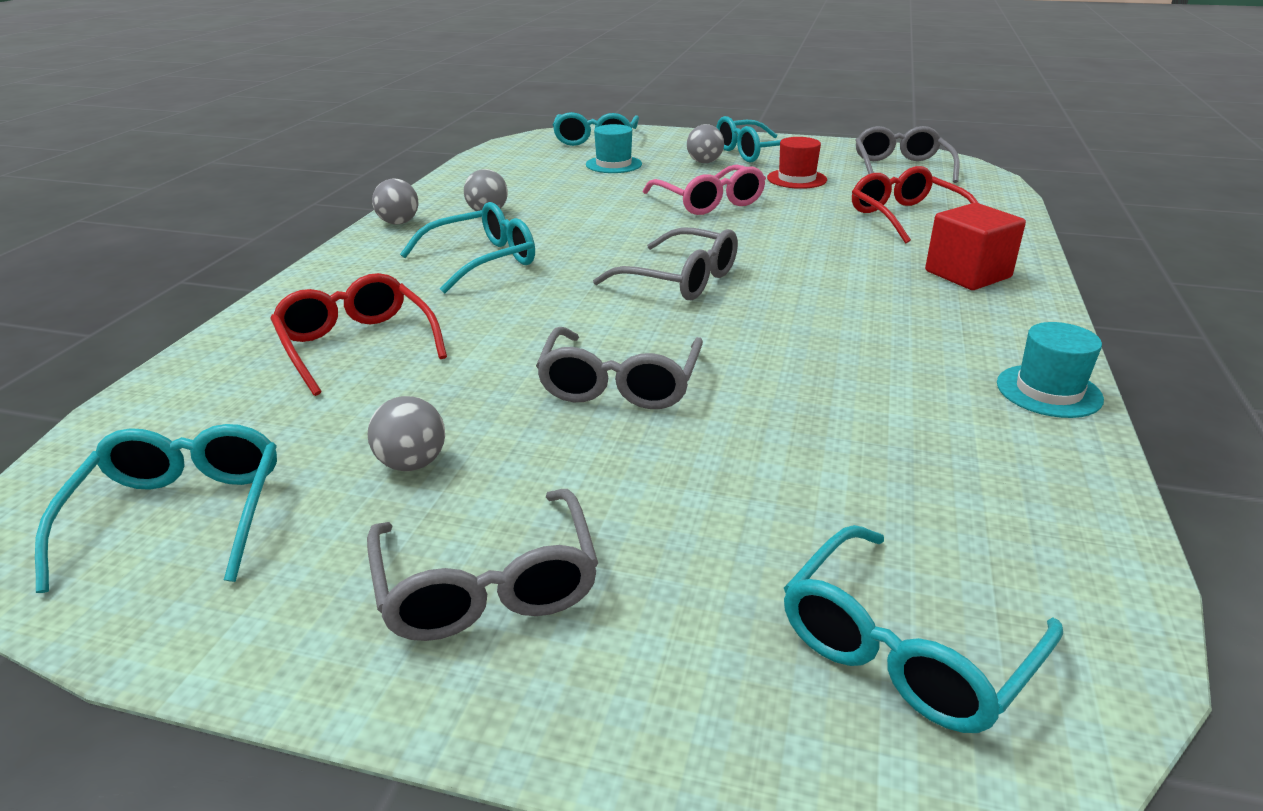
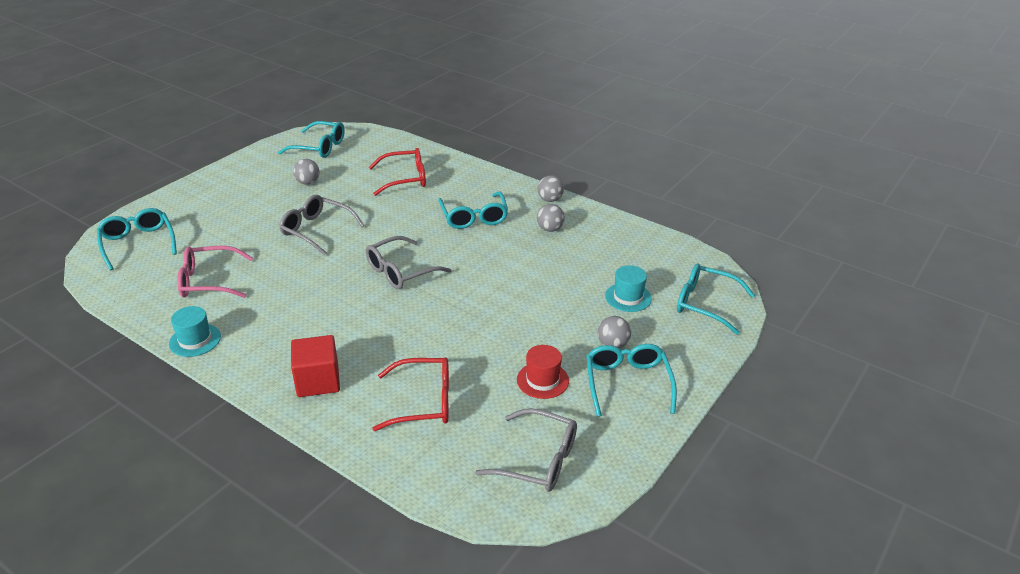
camera: 110 degrees right, 5 degrees up
(487, 585) = (237, 188): grey glasses -> none
(709, 202) = (515, 318): pink glasses -> pink glasses (208, 281)

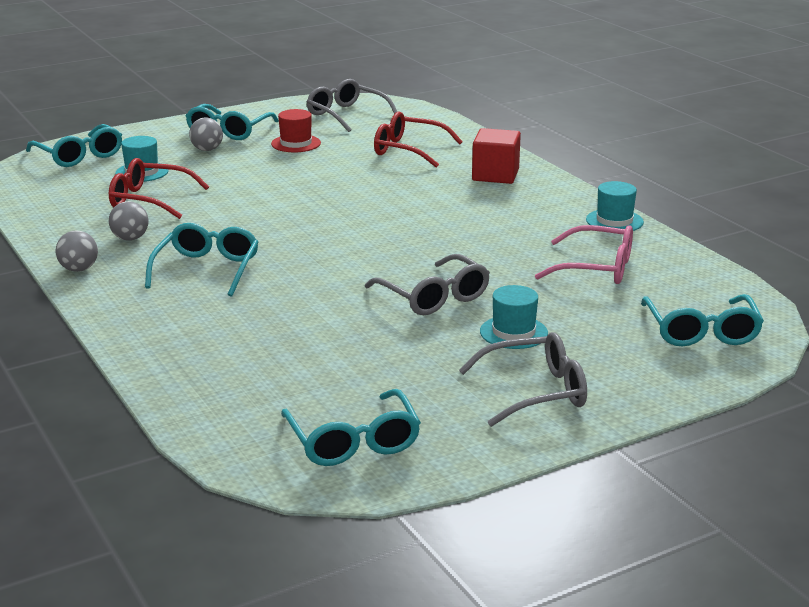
camera: 155 degrees left, 10 degrees down
(258, 217) = (513, 332): none -> turquoise hat
(308, 182) = (412, 372): grey ball -> none
(319, 147) = (353, 441): turquoise glasses -> turquoise glasses turned 150 degrees counterclockwise
(400, 271) = (355, 234): grey glasses -> grey glasses (535, 392)
(405, 179) = (248, 343): red glasses -> red glasses (149, 200)

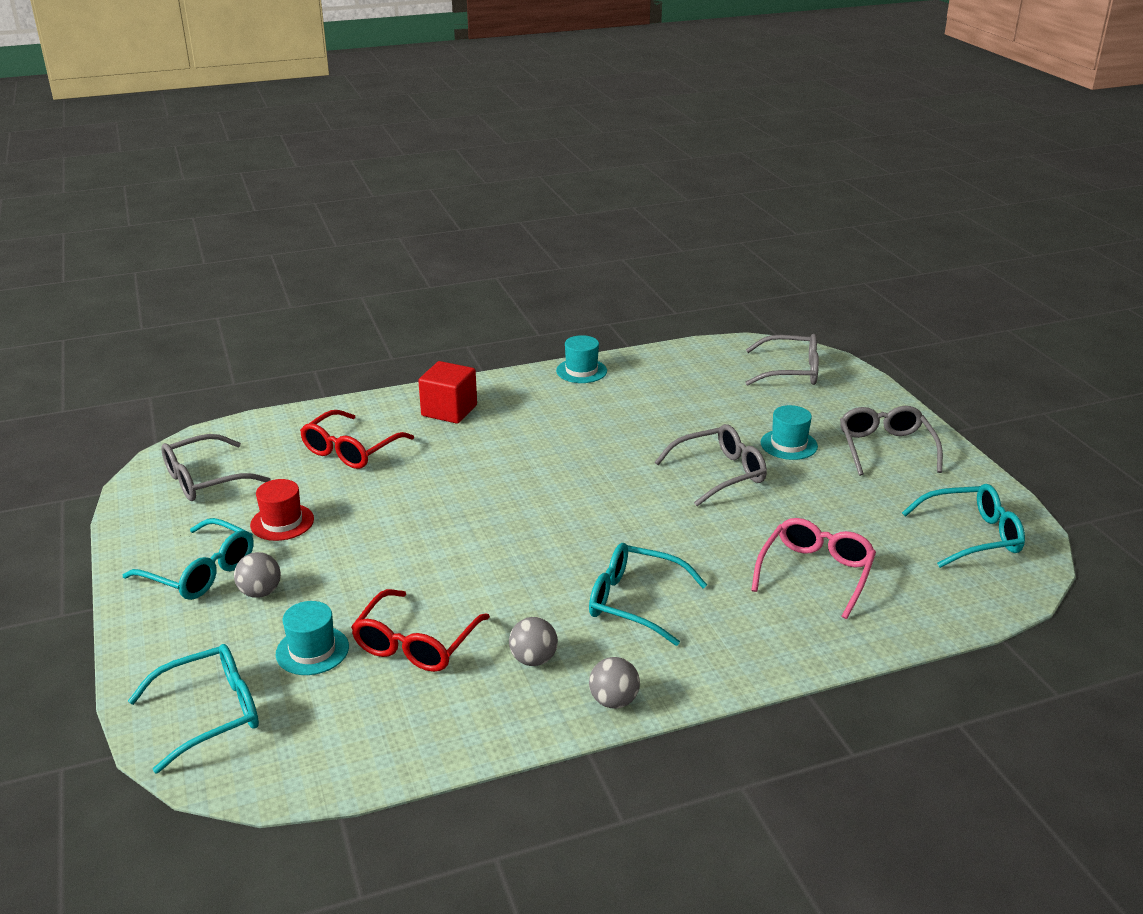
camera: 80 degrees left, 5 degrees up
(597, 268) = (675, 393): pink glasses -> pink glasses (815, 573)
(701, 331) = (790, 371): turquoise glasses -> grey glasses

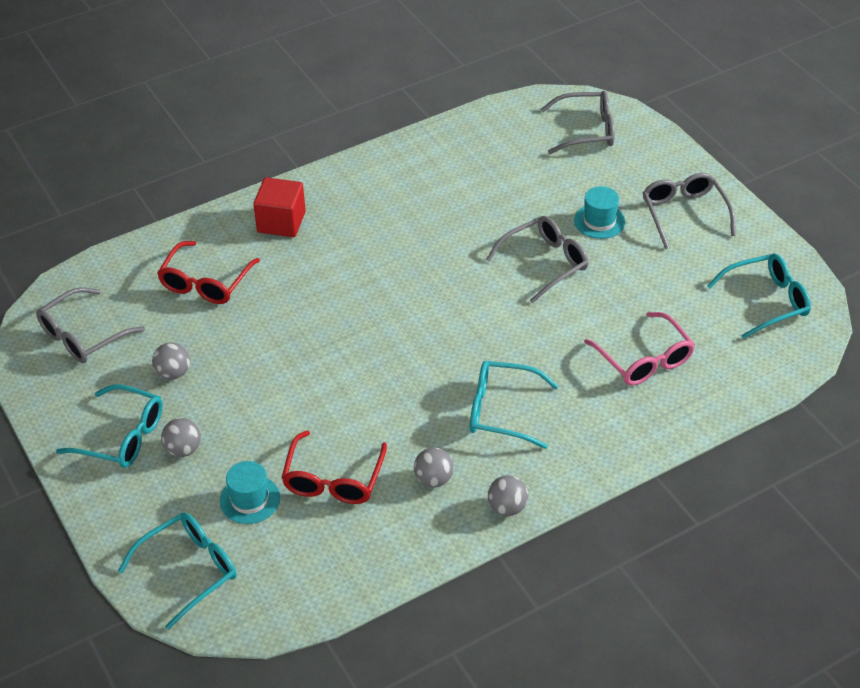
camera: 10 degrees left, 15 degrees up
(282, 522) = (173, 373): red hat -> grey ball
(581, 371) = (392, 155): turquoise hat -> none
(815, 573) = (644, 359): pink glasses -> pink glasses turned 135 degrees clockwise

